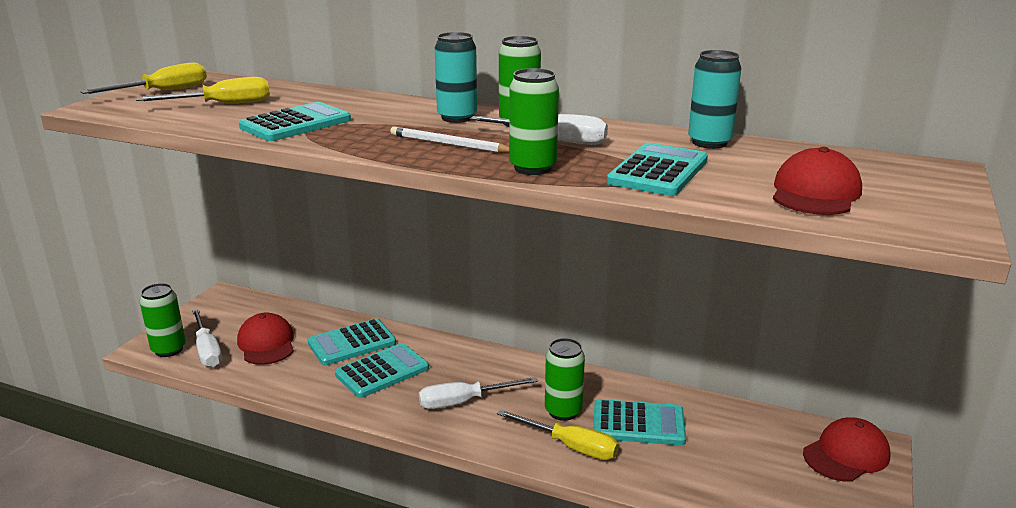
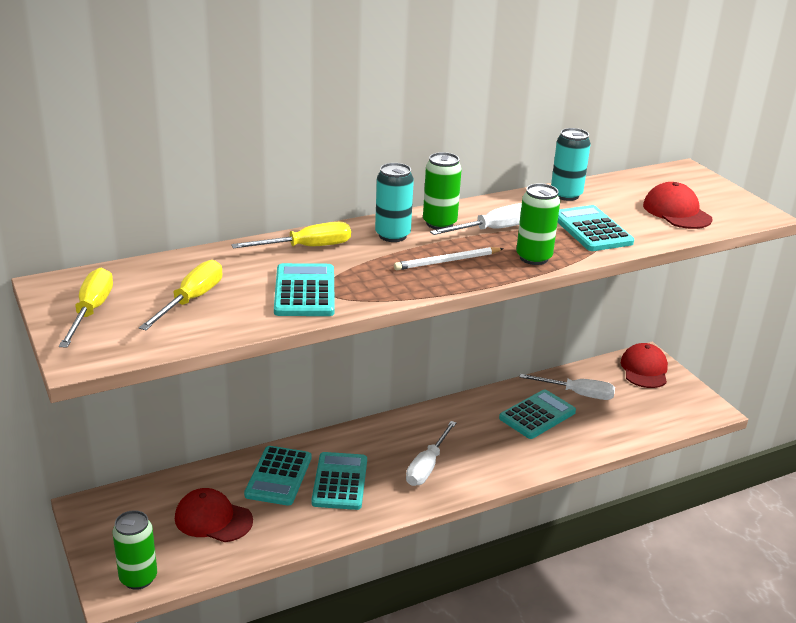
camera: 50 degrees left, 5 degrees up
(207, 350) = (174, 556): white screwdriver -> white screwdriver (578, 394)
(563, 411) = (489, 434): green can -> none
(570, 446) = (527, 452): yellow screwdriver -> yellow screwdriver (307, 247)

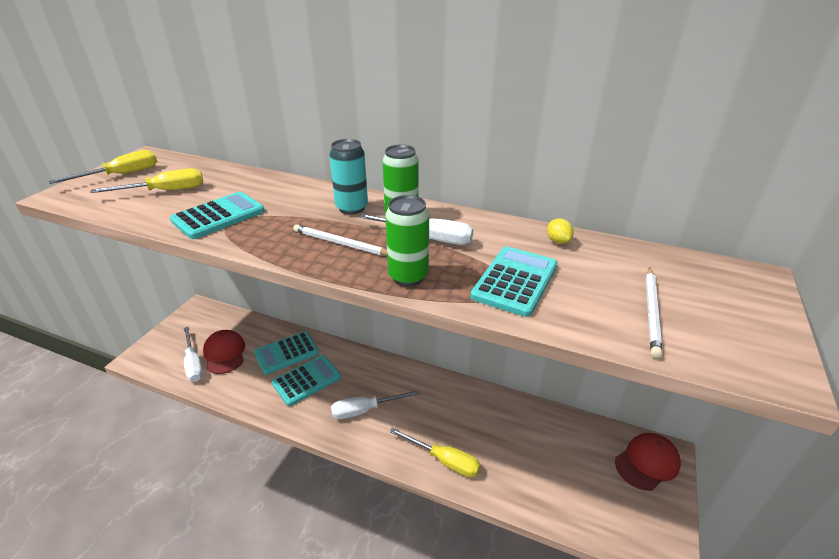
camera: 50 degrees right, 5 degrees up
(138, 578) = (153, 359): green can -> none
(307, 247) = (287, 191): yellow screwdriver -> yellow screwdriver (444, 460)
(537, 415) = (493, 432): turquoise calculator -> none
(566, 195) = (558, 241): turquoise can -> yellow lemon
(578, 394) = (551, 439): white screwdriver -> white screwdriver (193, 364)
(676, 212) = (651, 312): red cap -> white pencil

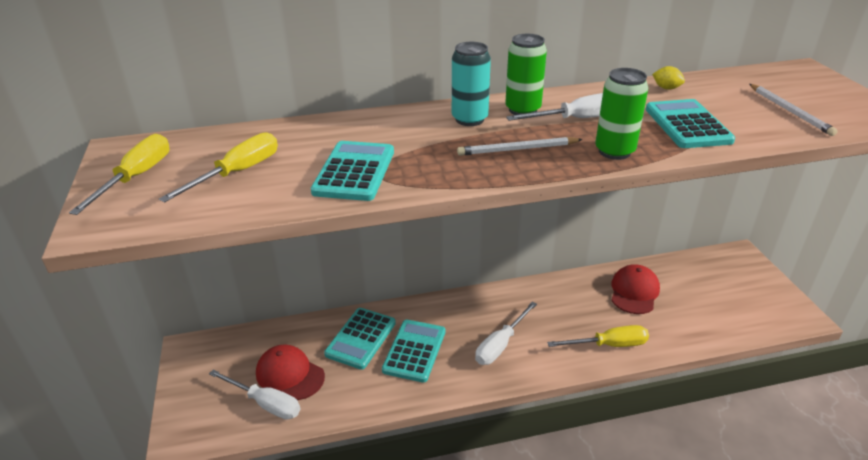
camera: 35 degrees left, 0 degrees up
(647, 462) = (735, 267): red cap -> red cap (634, 292)

